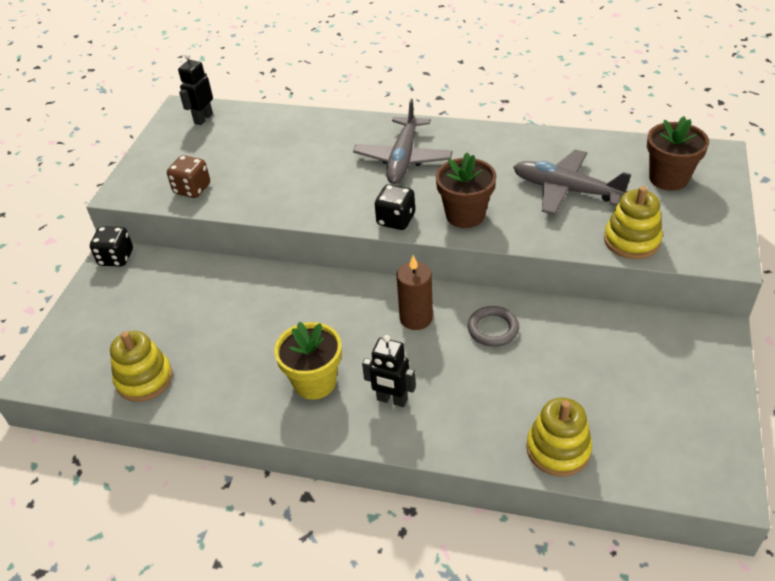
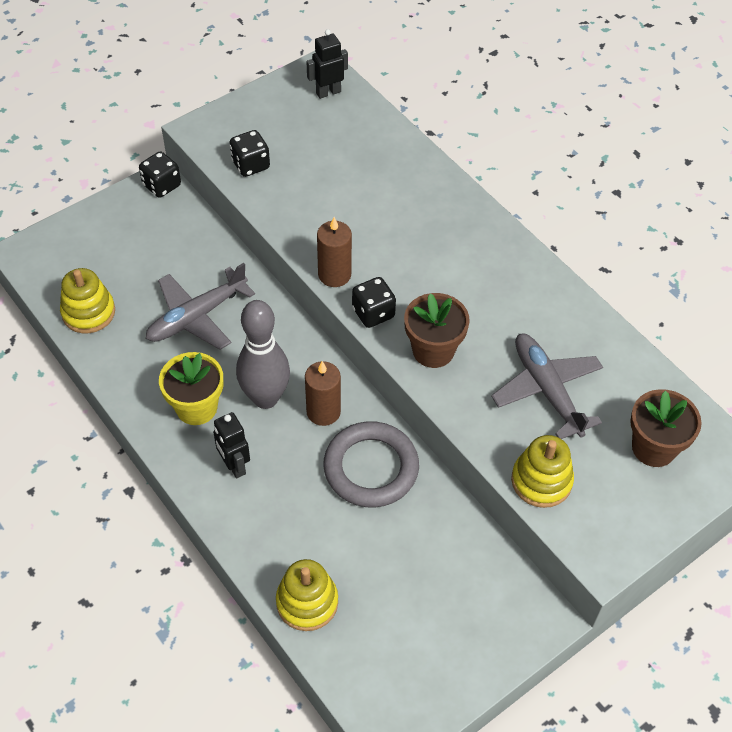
camera: 35 degrees right, 10 degrees up
(192, 189) = (250, 165): brown dice -> black dice
(339, 215) = (334, 274): none -> brown candle
(362, 339) = (265, 398): none -> grey bowling pin
(403, 158) = (446, 254): grey plane -> grey plane (197, 316)
(493, 329) = (371, 468): grey ring -> grey ring, size x1.79

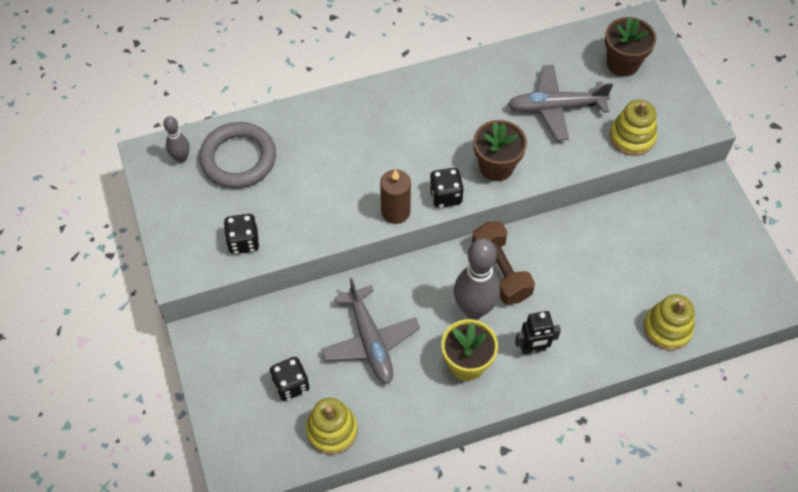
camera: 70 degrees left, 5 degrees up
(162, 185) = (202, 335): black dice -> black dice (291, 385)
(323, 411) = (501, 271): brown candle -> brown dumbbell
(328, 92) = (181, 158): black robot -> grey bowling pin
(371, 468) = (563, 253): grey ring -> grey ring (238, 158)

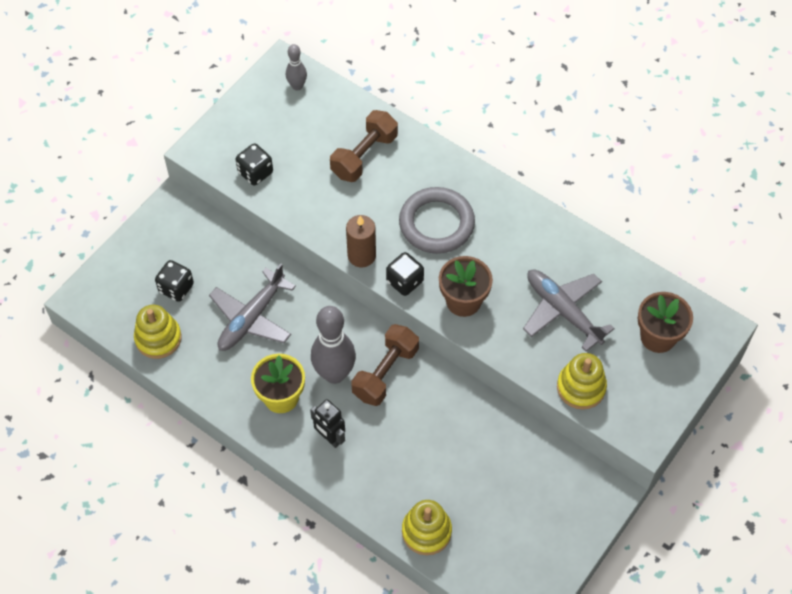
camera: 55 degrees right, 0 degrees up
(238, 158) = (326, 122): grey ring -> grey ring (436, 223)
(298, 151) = (364, 156): none -> brown dumbbell

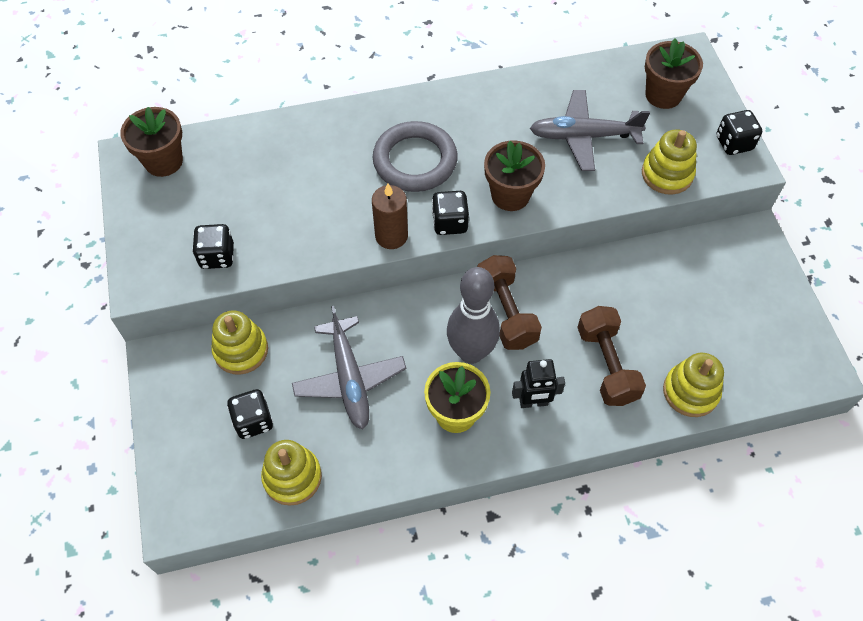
camera: 50 degrees left, 0 degrees up
(217, 242) = (241, 350): none -> yellow stacking toy
(297, 86) = (163, 161): grey bowling pin -> brown flower pot
(364, 156) = (292, 163): brown dumbbell -> brown dumbbell (606, 365)
(657, 414) = (733, 143): none -> black dice

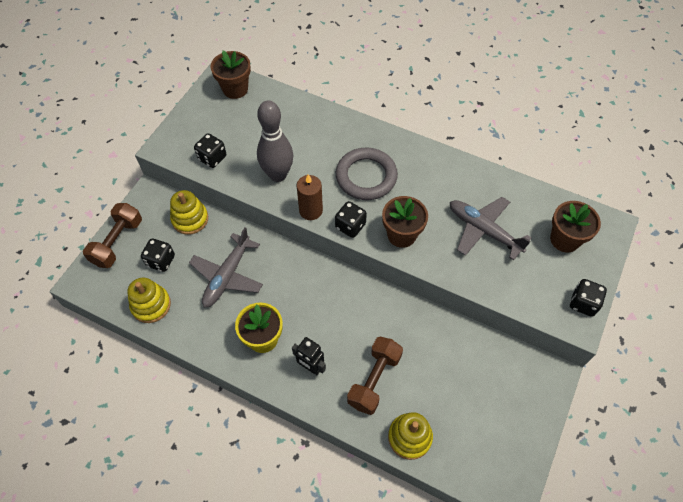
camera: 40 degrees right, 0 degrees up
(471, 352) = (304, 311): grey bowling pin -> grey bowling pin (278, 175)
(506, 312) = (346, 304): brown dumbbell -> brown dumbbell (117, 242)
(667, 174) = (515, 291): yellow stacking toy -> none

